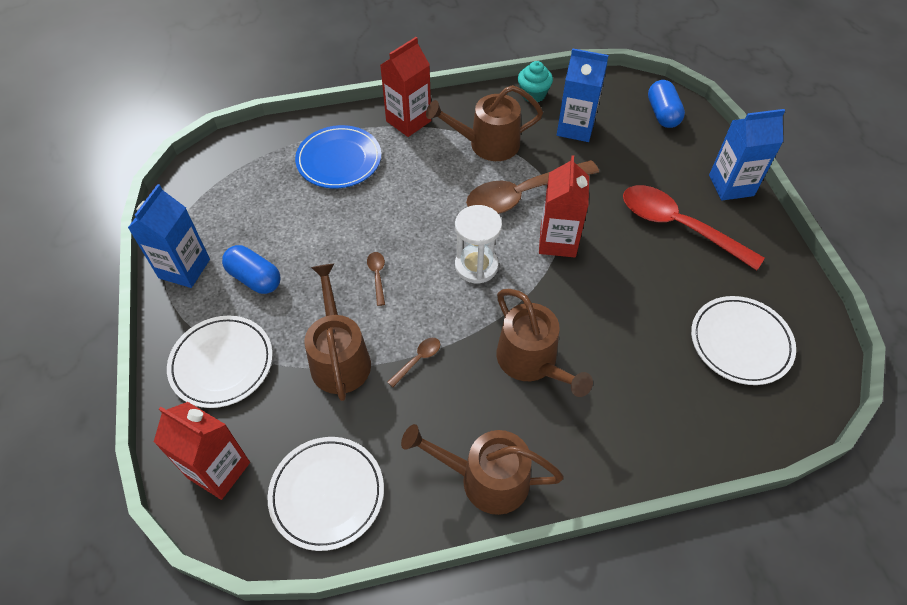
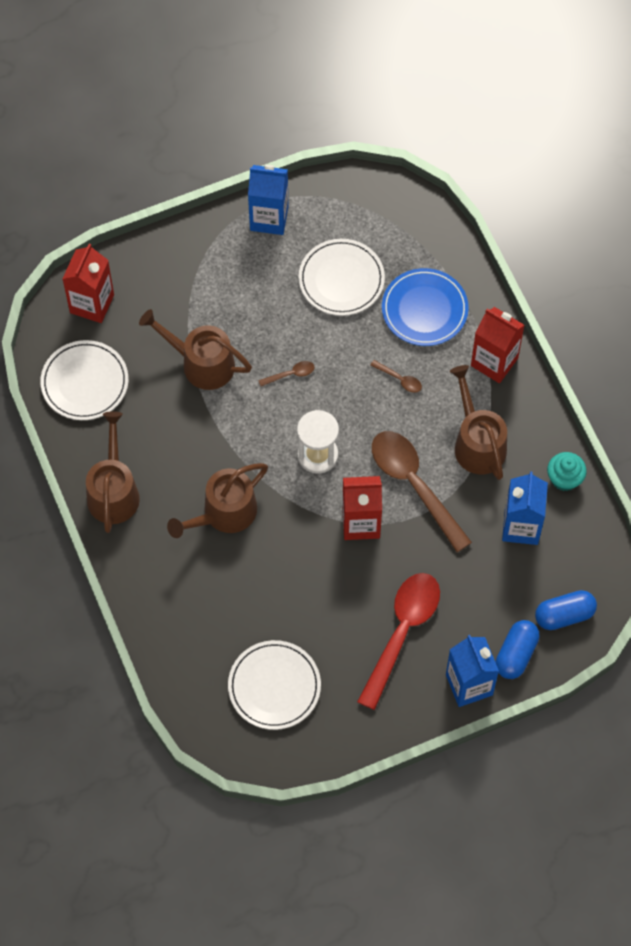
camera: 80 degrees right, 10 degrees up
(222, 363) = (181, 277): white plate -> white plate (341, 279)
(255, 278) = (269, 276): blue capsule -> blue capsule (516, 654)
(339, 358) = (201, 363): brown watering can -> brown watering can turned 135 degrees counterclockwise
(417, 360) = (210, 423): brown spoon -> brown spoon (399, 379)

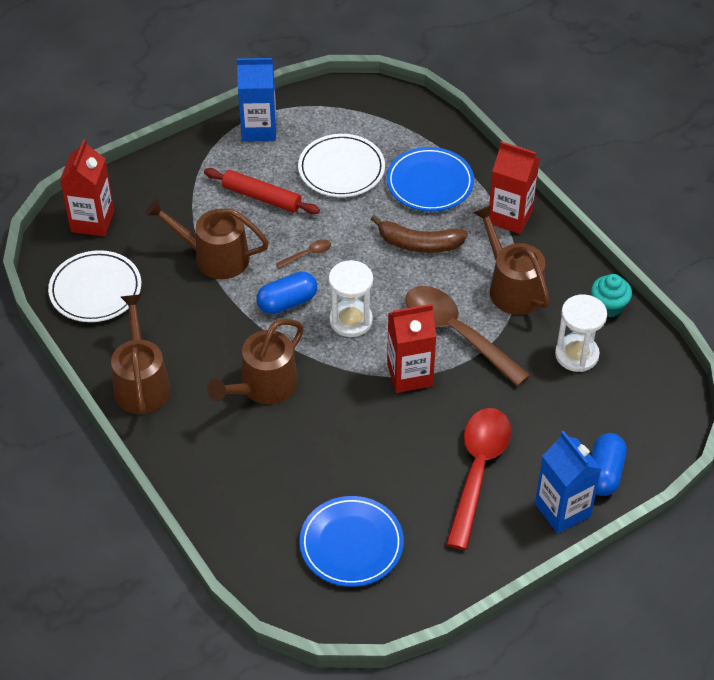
camera: 10 degrees left, 15 degrees down
(258, 301) = (261, 197): none -> red rolling pin
(274, 686) = (351, 544): white plate -> blue plate
(399, 379) = (419, 244): brown spoon -> brown banana
(521, 526) = (576, 355): blue carton -> white hourglass
(564, 615) = (644, 429): blue capsule -> blue capsule (287, 302)

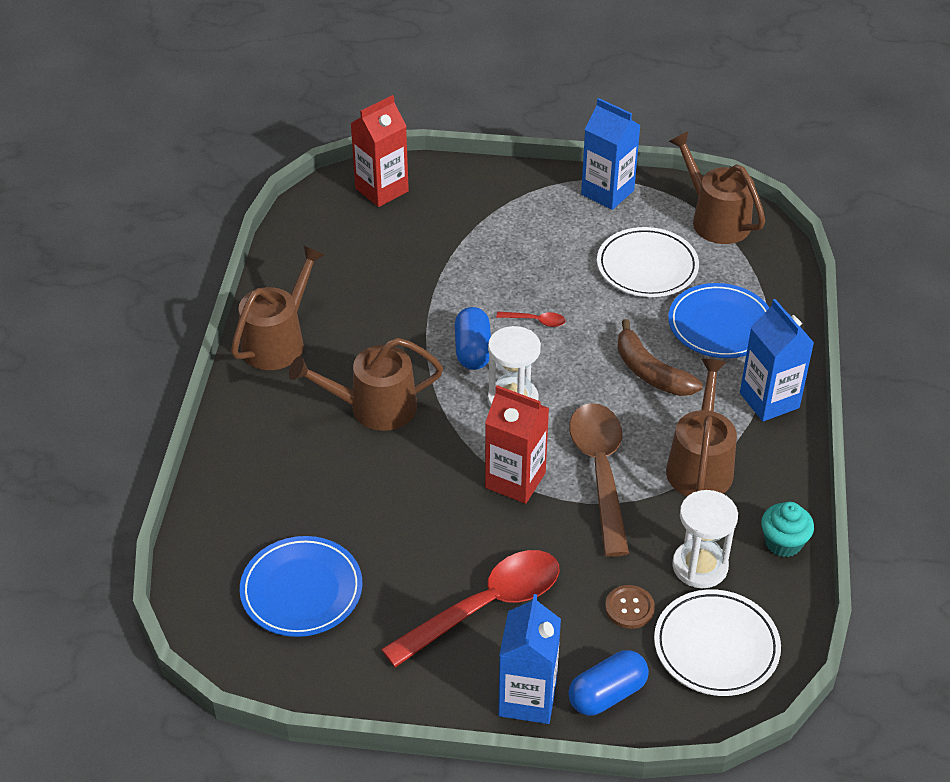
camera: 40 degrees right, 5 degrees down
(95, 290) = (324, 245): white plate -> white plate (716, 646)
(214, 257) = (451, 276): brown watering can -> brown watering can (715, 219)
(261, 197) = (547, 250): red rolling pin -> none
(287, 302) = (473, 350): blue capsule -> blue capsule turned 75 degrees clockwise
(307, 254) = (535, 321): brown spoon -> red spoon
(510, 217) = (769, 400): red carton -> blue carton
(563, 410) = (629, 608): none -> brown button

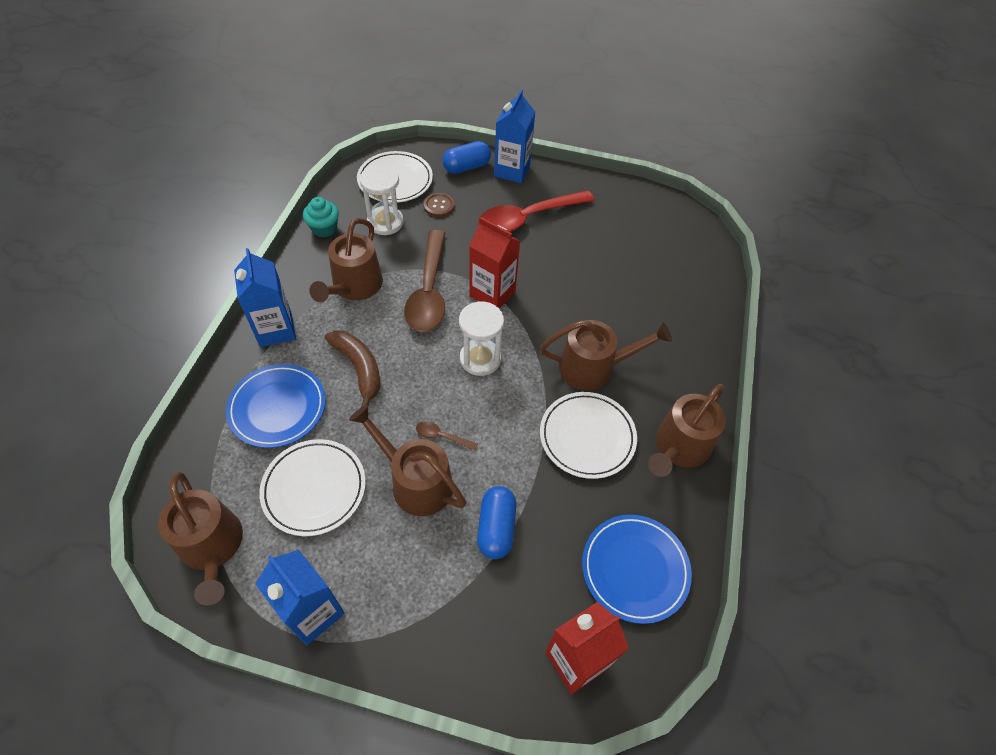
camera: 175 degrees left, 10 degrees up
(301, 590) = (644, 242): blue plate -> blue plate (635, 569)
(379, 339) = (587, 437): none -> white plate
(473, 350) = (505, 412): blue capsule -> blue capsule (496, 528)
(535, 321) = (442, 436): red spoon -> brown spoon
(550, 282) = (416, 482): none -> brown watering can

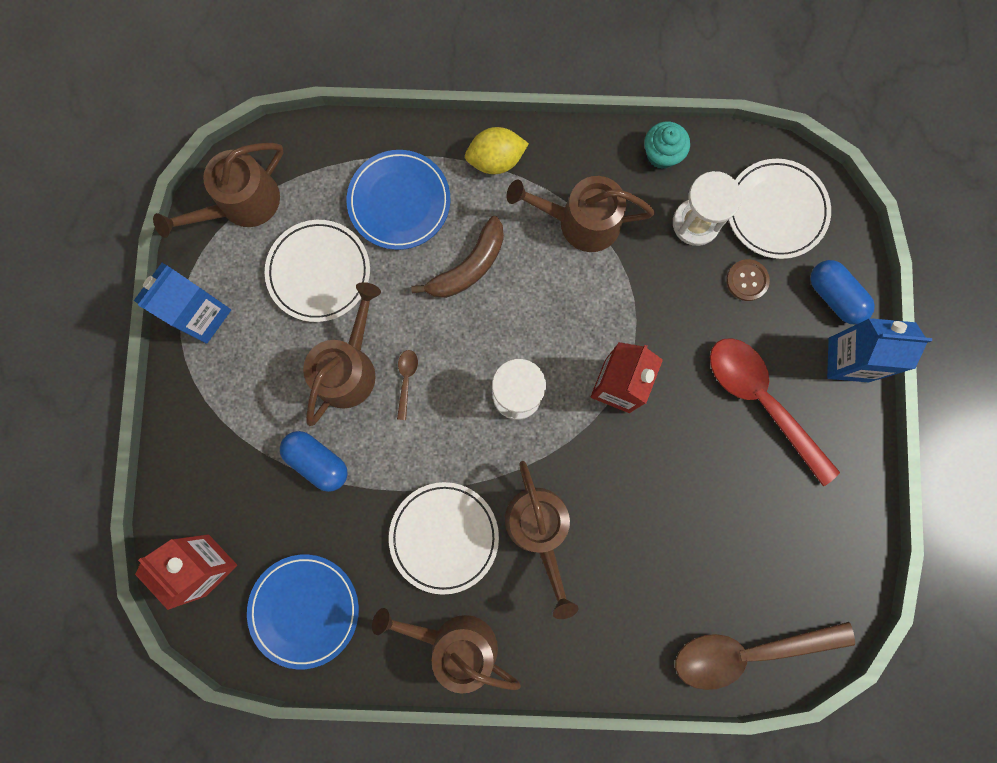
camera: 80 degrees right, 25 degrees up
(276, 330) = (496, 160): blue carton -> yellow lemon
(429, 291) = (599, 309): brown spoon -> brown spoon (748, 651)
(496, 528) = (317, 462): blue capsule -> blue capsule turned 45 degrees clockwise

